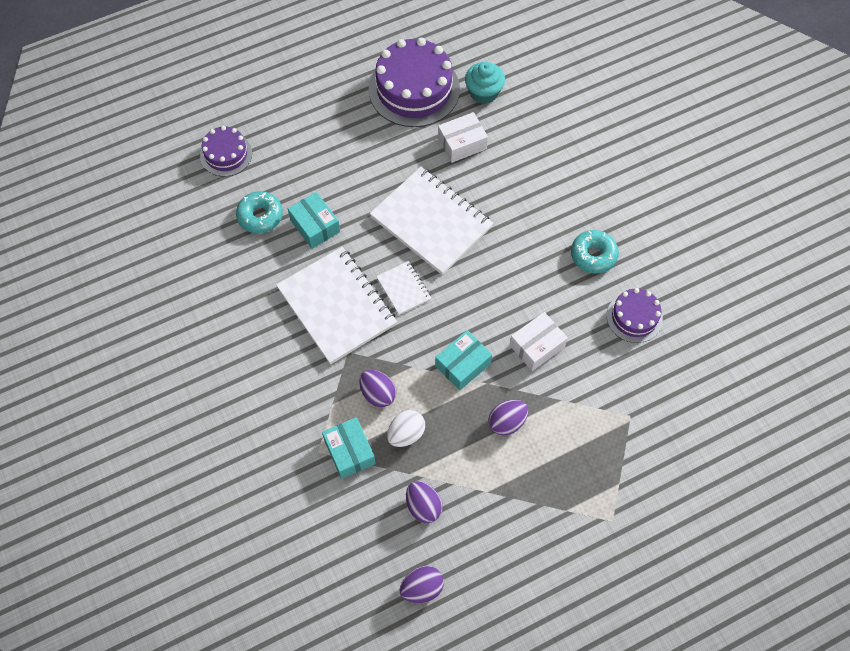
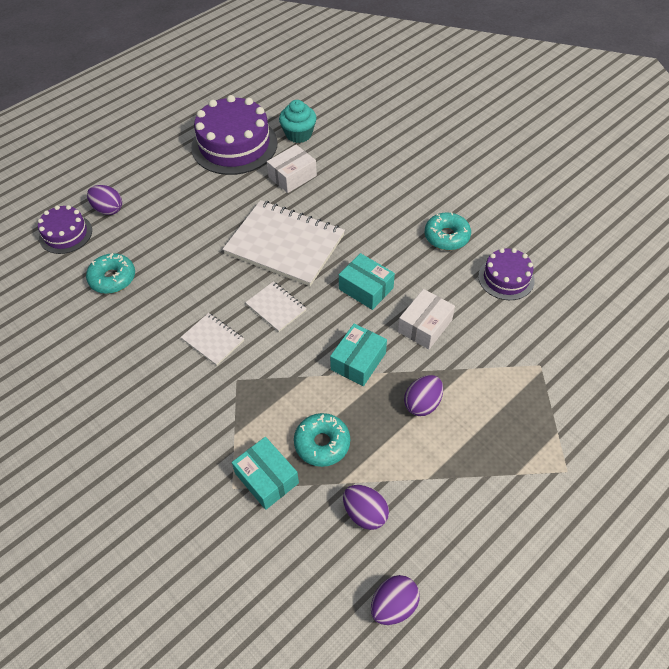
camera: 15 degrees left, 10 degrees down
(315, 226) = (170, 274): turquoise box -> turquoise box (366, 288)
(337, 306) = (213, 340): white notebook -> white notebook, size x0.47
(378, 394) = (280, 411): purple egg -> purple egg (108, 209)
(406, 434) = (322, 443): white egg -> turquoise donut

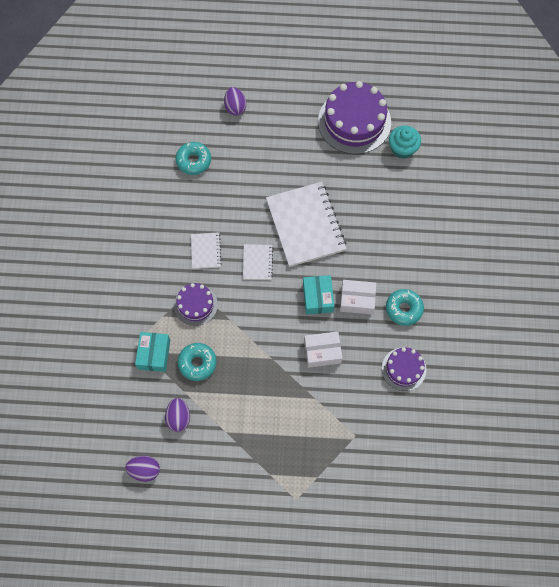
camera: 45 degrees right, 15 degrees up
(65, 234) = (197, 105): purple cake -> purple cake (195, 305)
(292, 176) = (363, 179): white box -> white box (357, 300)
(358, 361) = (264, 337): turquoise box -> none
(422, 403) = (268, 393): purple egg -> none

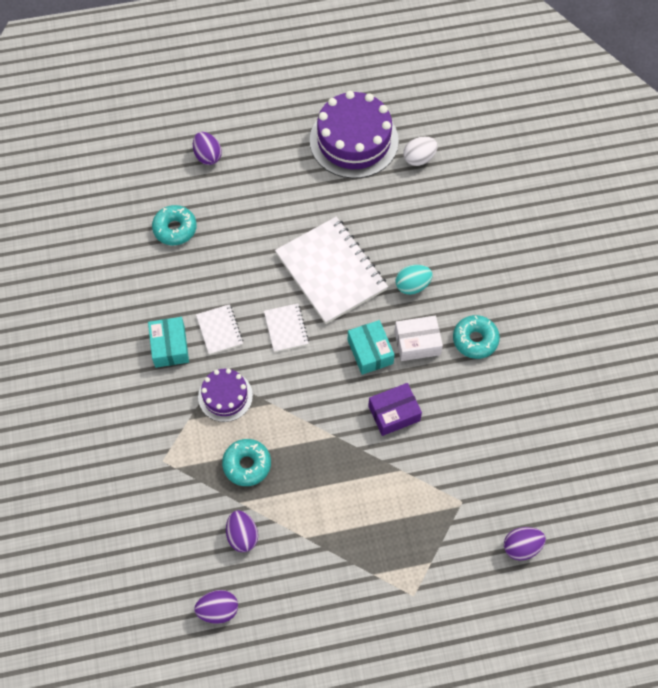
camera: 15 degrees left, 5 degrees down
(154, 354) = (190, 468): turquoise box -> turquoise box (170, 347)
(322, 352) = (394, 413): white box -> purple box
(366, 252) = (412, 285): none -> turquoise egg
(391, 484) = (521, 547): none -> purple egg
(402, 148) = (419, 158): turquoise cupcake -> white egg
(404, 369) = (496, 409): purple cake -> none

